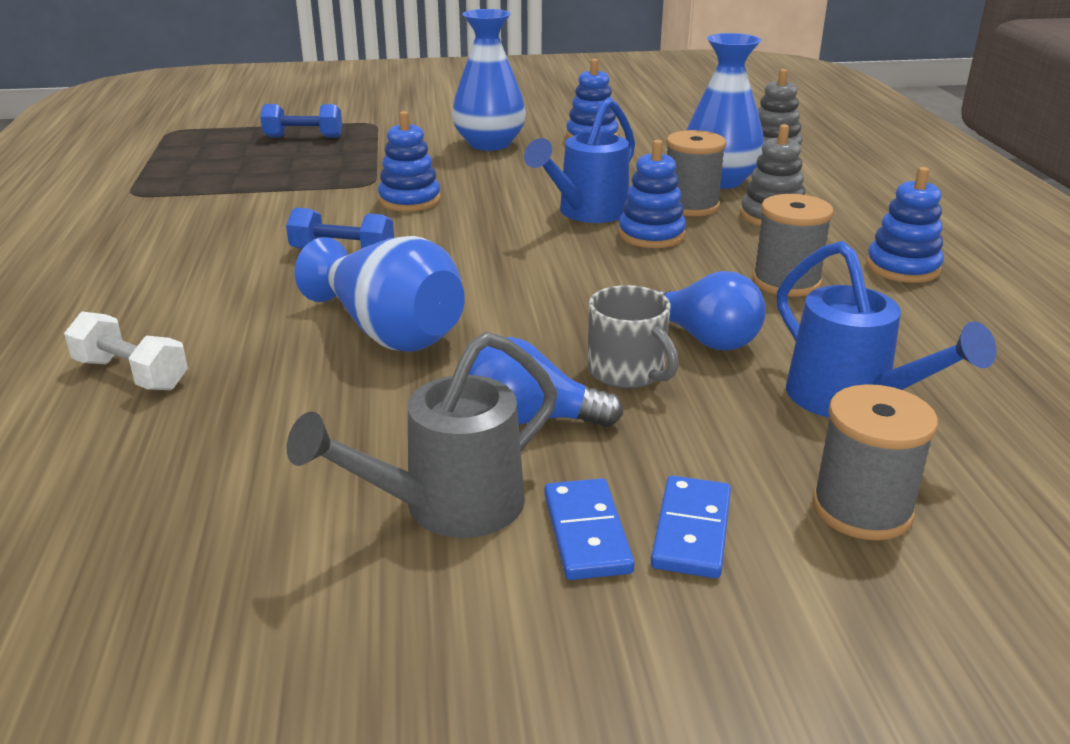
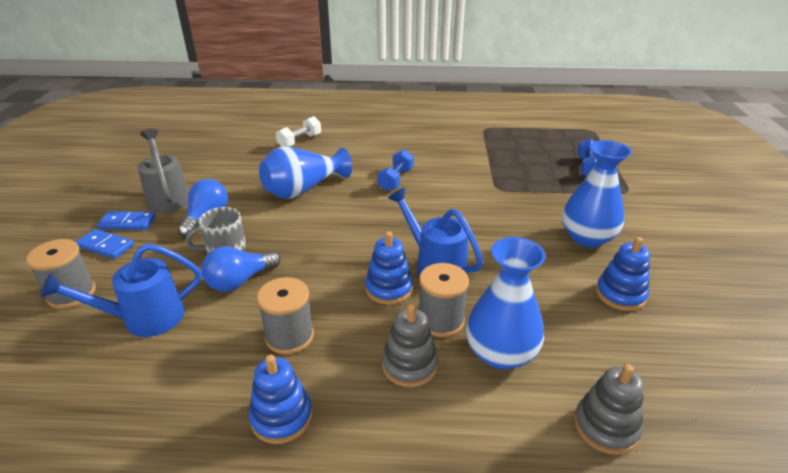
camera: 100 degrees right, 5 degrees up
(409, 200) = (468, 200): blue stacking toy -> none

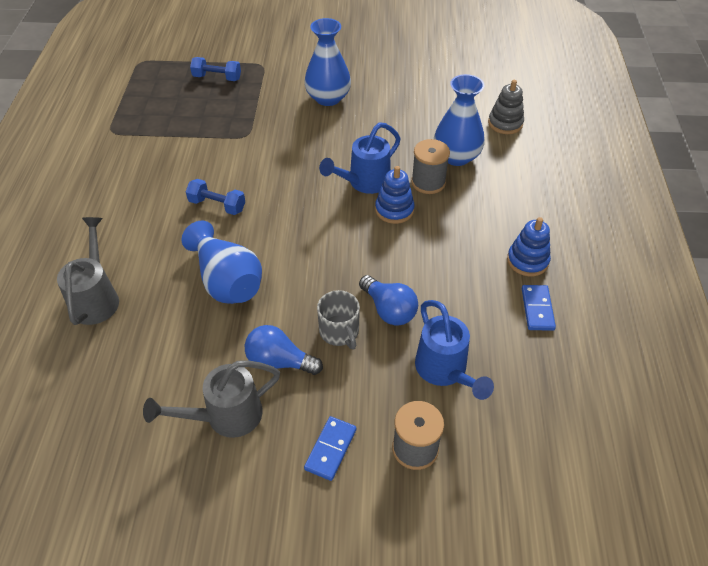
camera: 90 degrees left, 15 degrees up
(127, 223) = (283, 443): blue domino -> blue domino (537, 309)
(289, 336) = (454, 265): grey spool -> none
(300, 141) = (96, 298): white dumbbell -> grey watering can
(409, 365) = (473, 199): grey stacking toy -> none
(620, 294) = (394, 96): blue stacking toy -> none

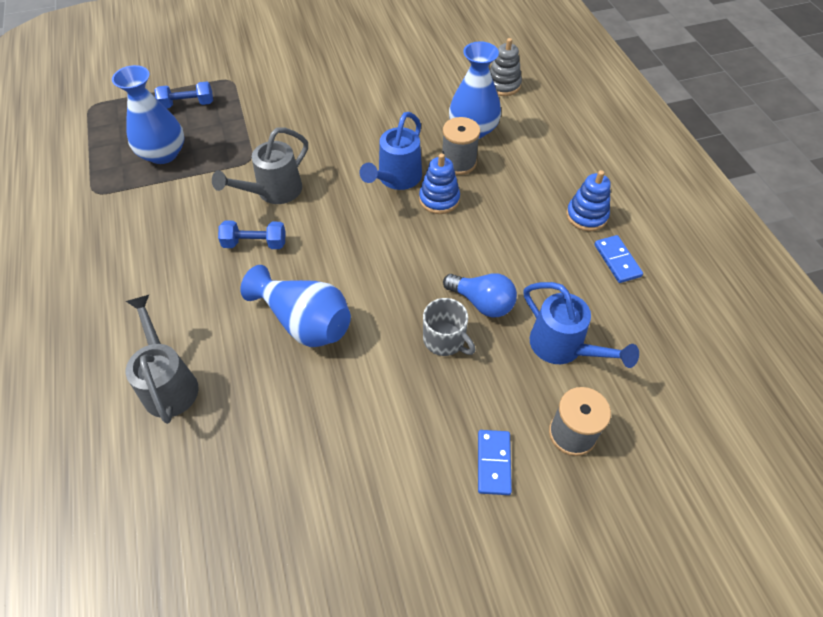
camera: 20 degrees left, 5 degrees up
(226, 416) = (373, 465): grey watering can -> grey watering can (274, 192)
(279, 361) = (400, 390): blue light bulb -> none
(328, 98) = (317, 99): blue vase -> blue vase (163, 154)

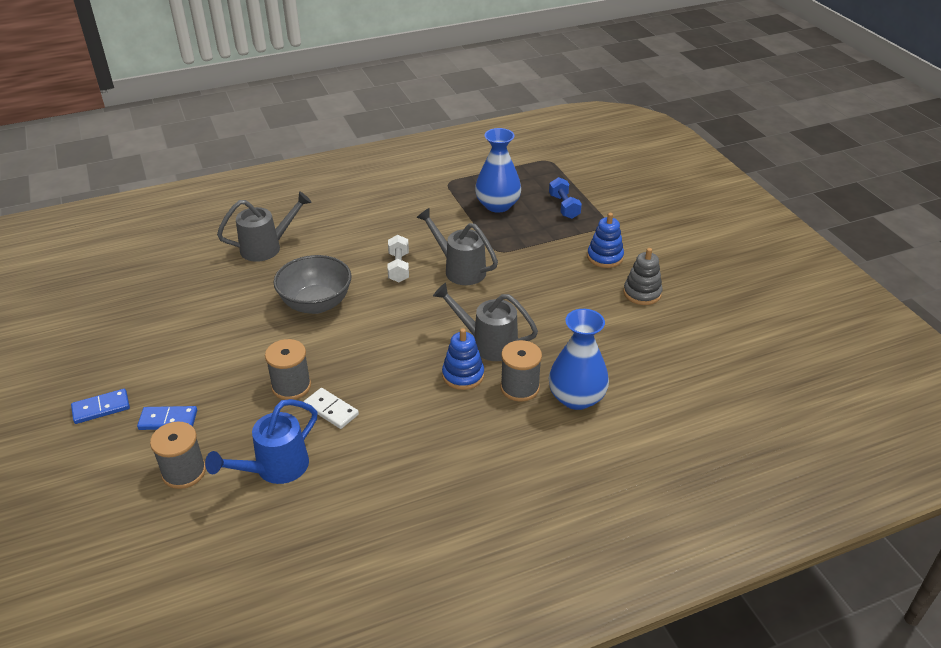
camera: 85 degrees right, 15 degrees down
(255, 243) = (398, 267): blue dumbbell -> white dumbbell
(305, 322) = (316, 304): blue vase -> grey bowl
(396, 178) = (488, 343): blue watering can -> grey watering can
(445, 340) = (291, 386): grey mug -> grey spool
(482, 303) = (331, 410): blue light bulb -> white domino
(503, 85) = (666, 423): grey stacking toy -> grey stacking toy (642, 293)
(586, 216) = (450, 496): blue stacking toy -> blue stacking toy (605, 257)
(617, 260) = (385, 520): blue domino -> blue domino (101, 408)

